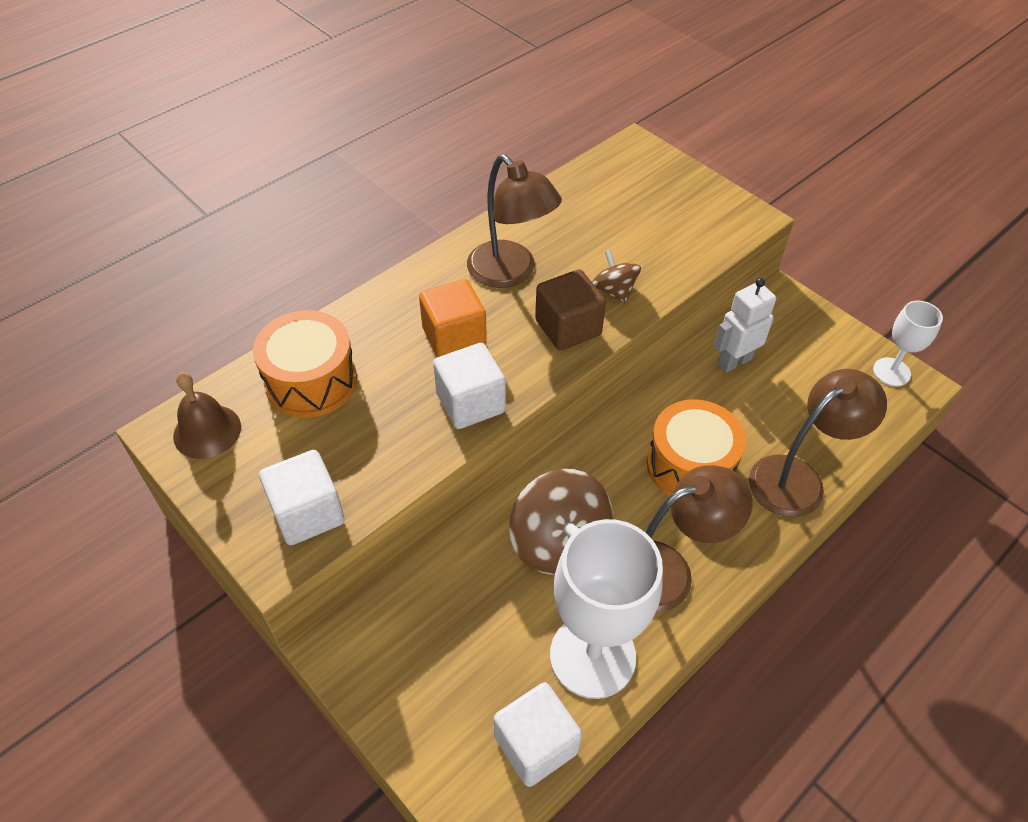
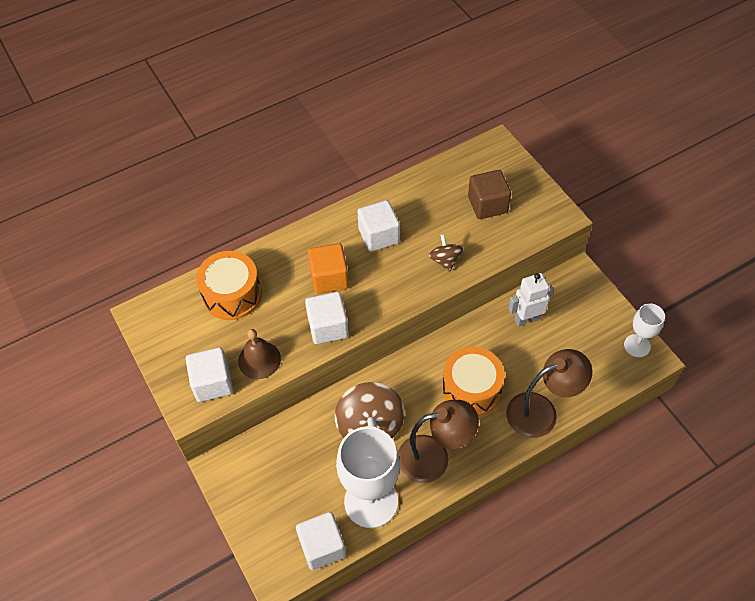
camera: 15 degrees right, 5 degrees up
(207, 431) = (163, 318): brown bell -> brown bell (259, 360)
(510, 273) = (379, 236): brown lamp -> white cube
(568, 327) = (406, 283): brown cube -> brown cube (487, 205)

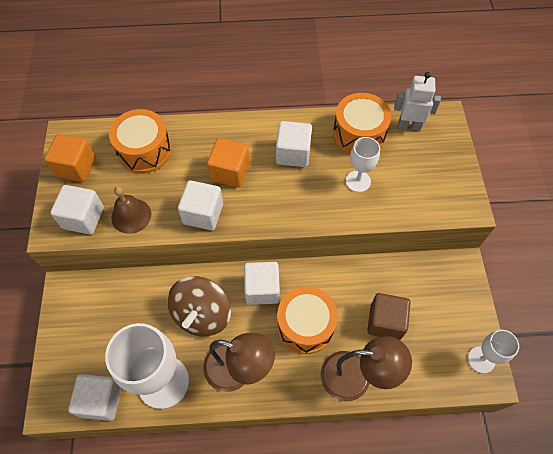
camera: 25 degrees right, 5 degrees up
(172, 340) = (76, 167): none -> orange cube
(413, 377) = (262, 289): none -> white cube
(429, 192) = (359, 134): none -> orange drum
(445, 260) = (337, 200): brown spinning top -> none
(453, 235) = (358, 181): none -> white goblet
(487, 205) = (405, 167): brown cube -> brown cube (385, 322)
(526, 319) = (391, 285): white robot -> white robot (409, 126)

